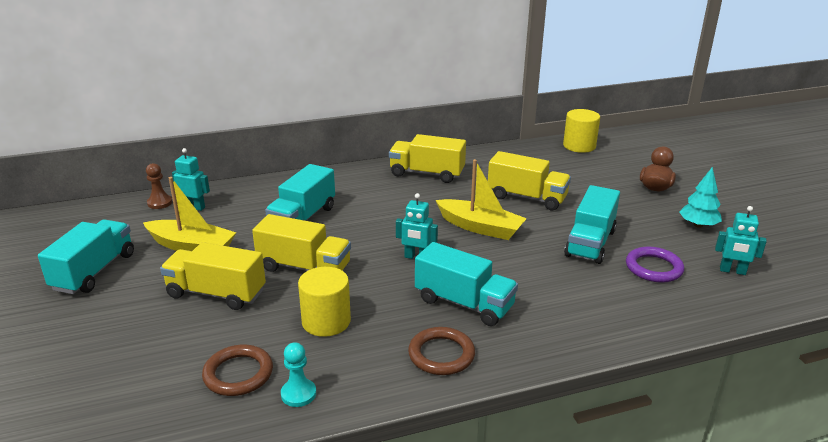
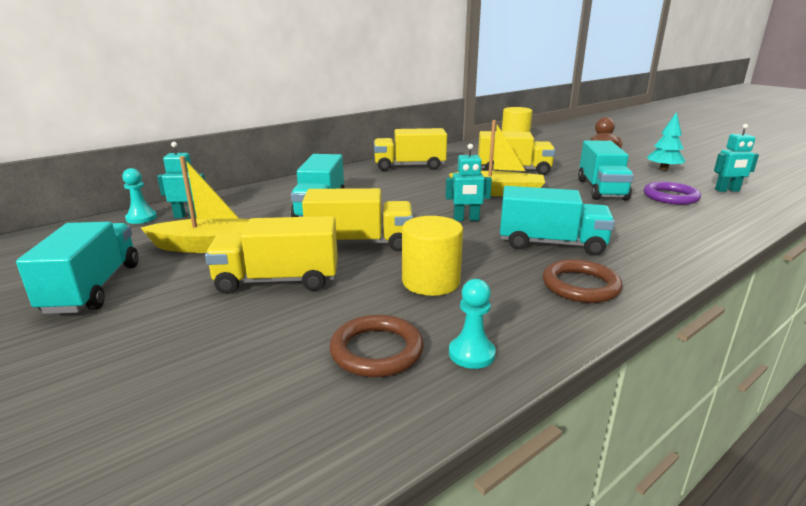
camera: 20 degrees left, 5 degrees down
(159, 203) = (141, 218): brown pawn -> turquoise pawn

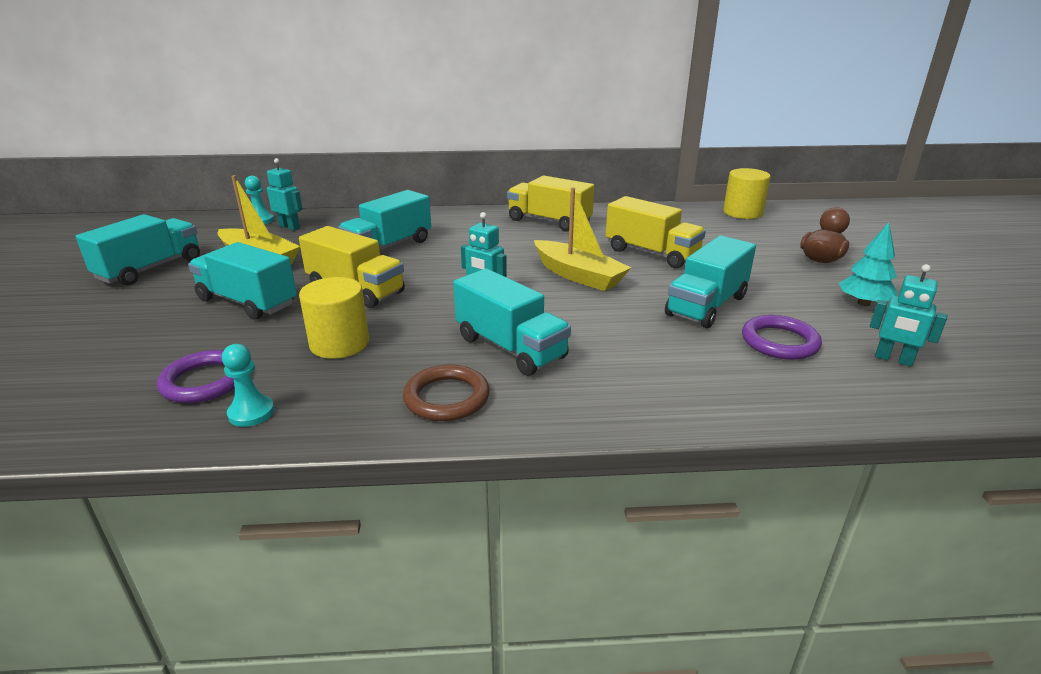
camera: 35 degrees right, 5 degrees up
(277, 281) = (247, 302): yellow truck -> turquoise truck
(377, 350) = (205, 381): brown ring -> purple ring

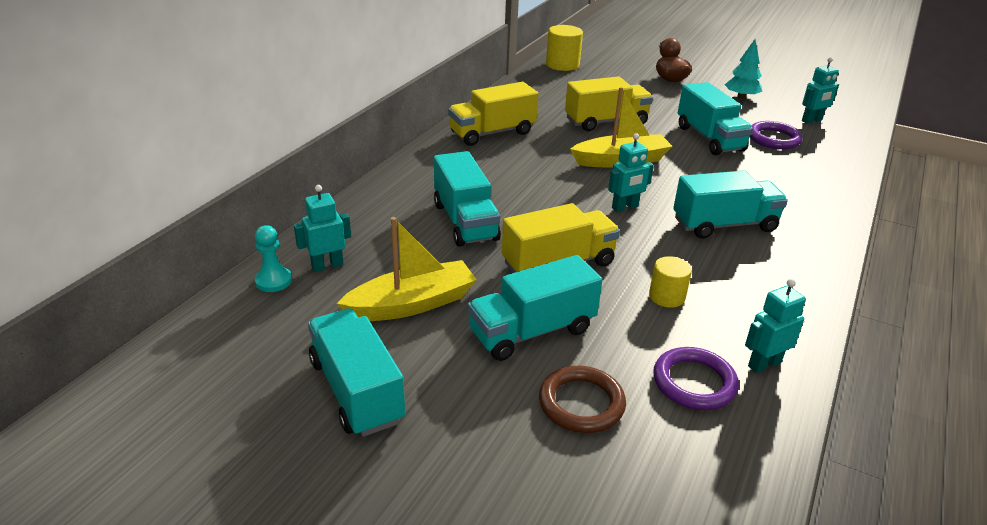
camera: 60 degrees left, 5 degrees up
(251, 413) = (764, 364): turquoise pawn -> turquoise robot
(339, 344) = (667, 296): yellow cylinder -> yellow cylinder, size x0.64
(447, 397) = (784, 270): brown ring -> brown ring (581, 403)

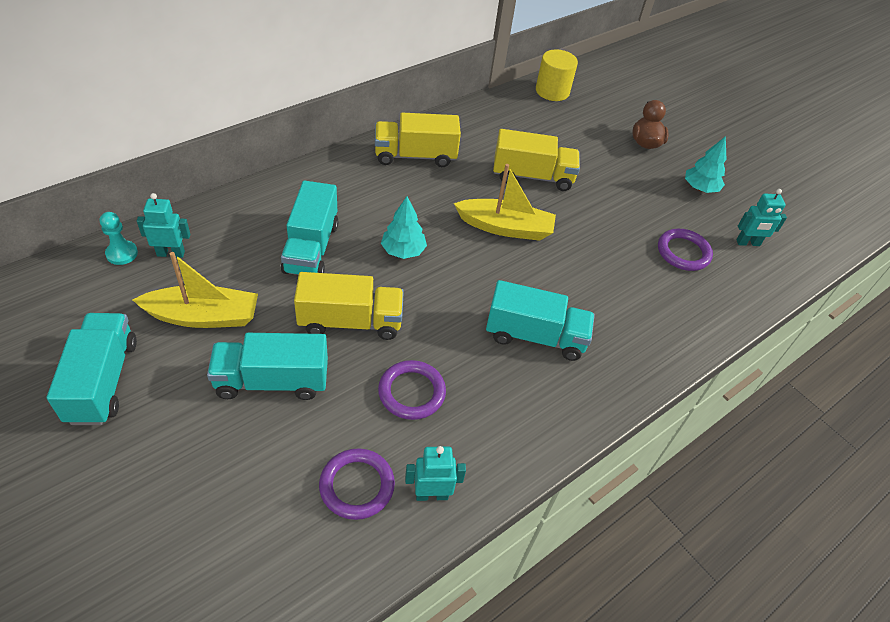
camera: 20 degrees right, 15 degrees up
(551, 200) = (403, 251): none -> turquoise tree
(581, 403) = (252, 465): brown ring -> none
(625, 207) = (461, 283): turquoise robot -> none
(667, 296) = (411, 392): yellow cylinder -> purple ring
(709, 138) = (616, 230): turquoise truck -> none

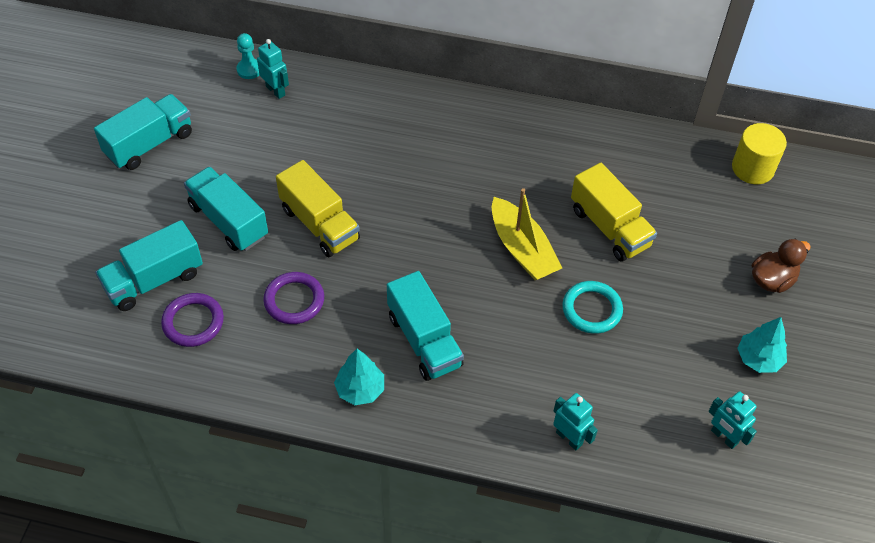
camera: 55 degrees right, 5 degrees up
(203, 316) = (243, 148): yellow boat -> none
(311, 248) = (362, 154): turquoise truck -> turquoise truck (154, 280)
(403, 251) = (420, 205): turquoise tree -> turquoise tree (360, 389)
(415, 156) = (535, 139): yellow truck -> none
(431, 494) = (223, 367): turquoise robot -> turquoise robot (569, 438)
(593, 231) = (591, 309): none -> turquoise ring
(683, 252) = (645, 391): purple ring -> none

